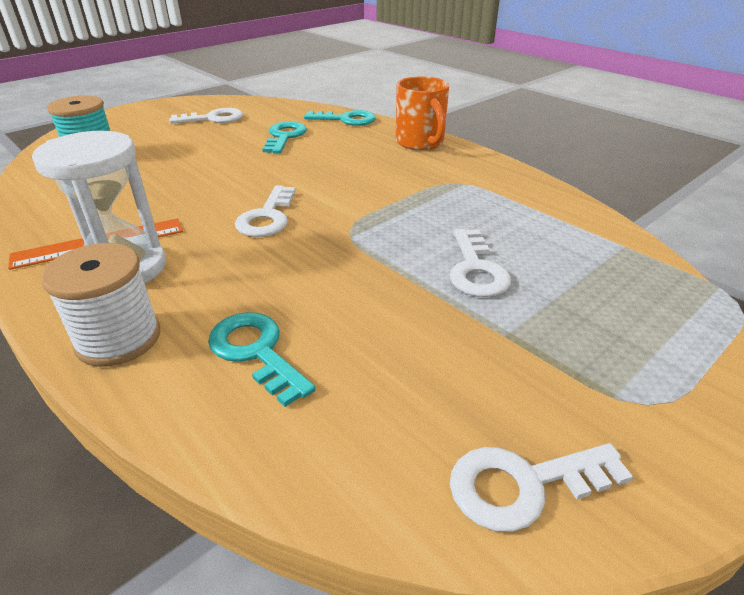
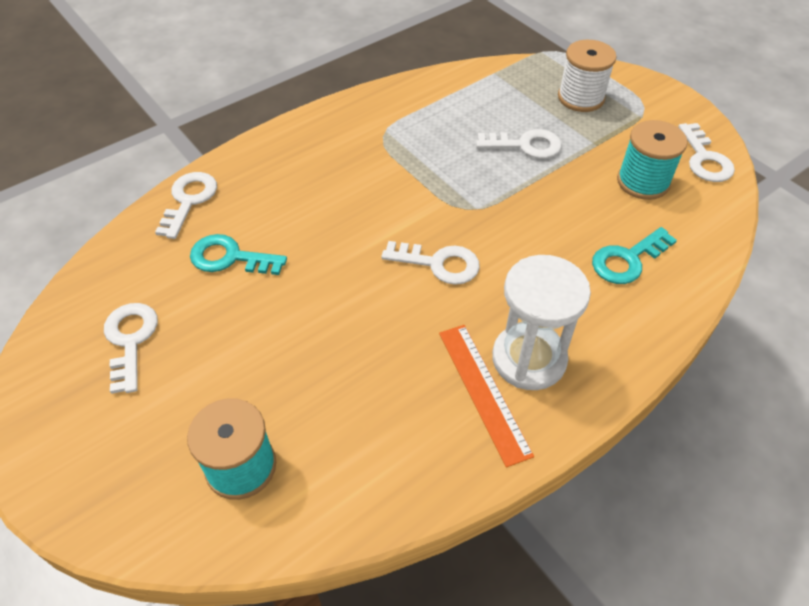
camera: 85 degrees left, 15 degrees up
(118, 338) = (624, 340): white spool -> white spool (581, 98)
(346, 119) = (189, 201): turquoise key -> white key
(420, 143) = (283, 146): orange mug -> none
(429, 382) = (643, 182): none -> turquoise spool

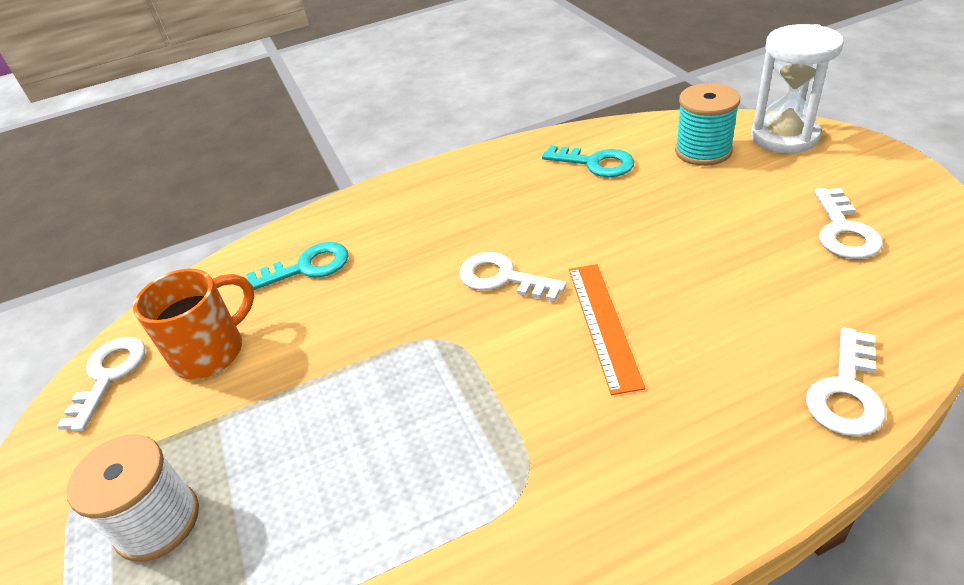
camera: 160 degrees left, 10 degrees down
(230, 258) = (755, 303): turquoise key -> turquoise key (595, 163)
(483, 391) = (500, 182): orange ruler -> orange ruler (603, 324)
(525, 145) = (313, 429): white key -> none
(529, 359) = (452, 199): white hourglass -> white hourglass (784, 137)
(643, 182) = (211, 352): turquoise spool -> orange mug

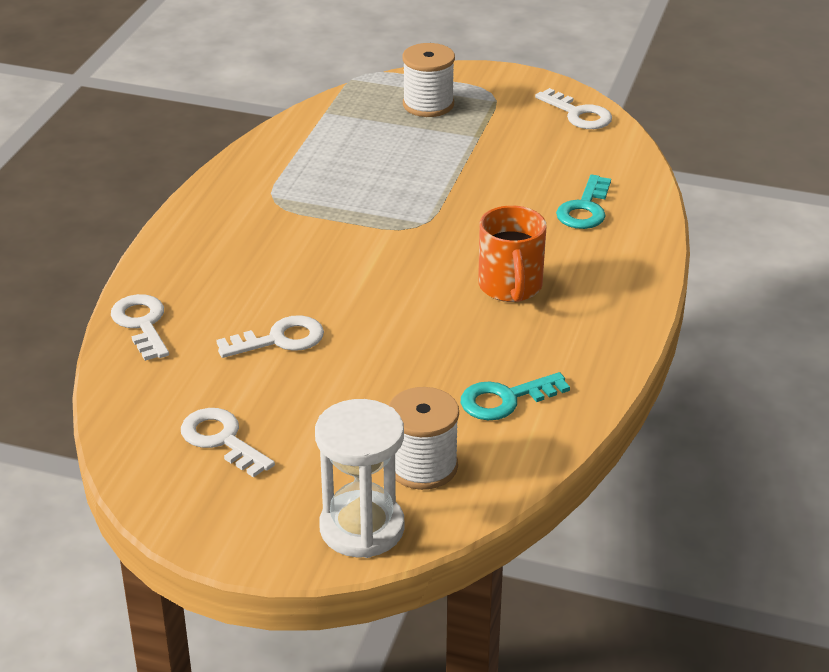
camera: 125 degrees right, 5 degrees down
(211, 352) = (544, 149): orange mug -> orange mug (510, 287)
(503, 278) = (435, 274): white key -> white key (279, 339)
(603, 324) = (327, 284): orange ruler -> none
(703, 151) = (423, 466): turquoise spool -> white spool

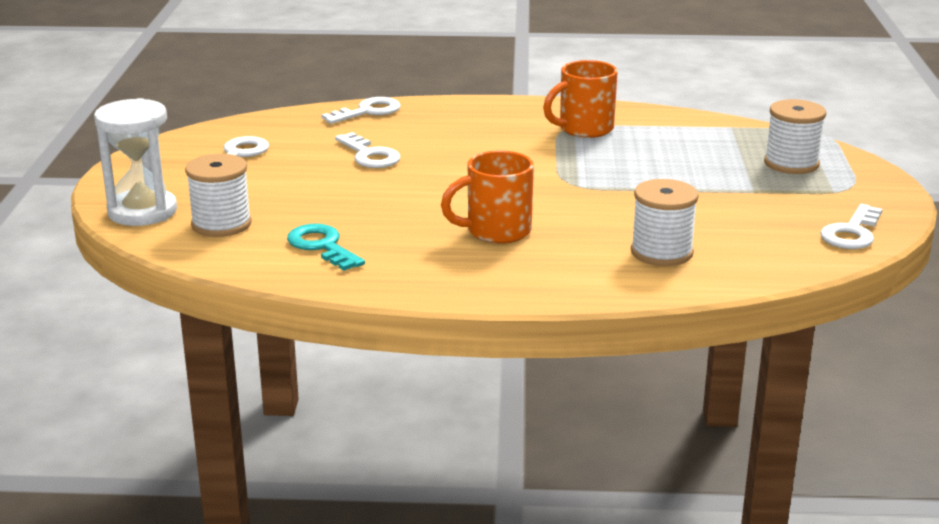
camera: 75 degrees right, 10 degrees down
(284, 192) = (584, 129): none -> orange mug
(585, 209) = (661, 252): turquoise key -> white spool

